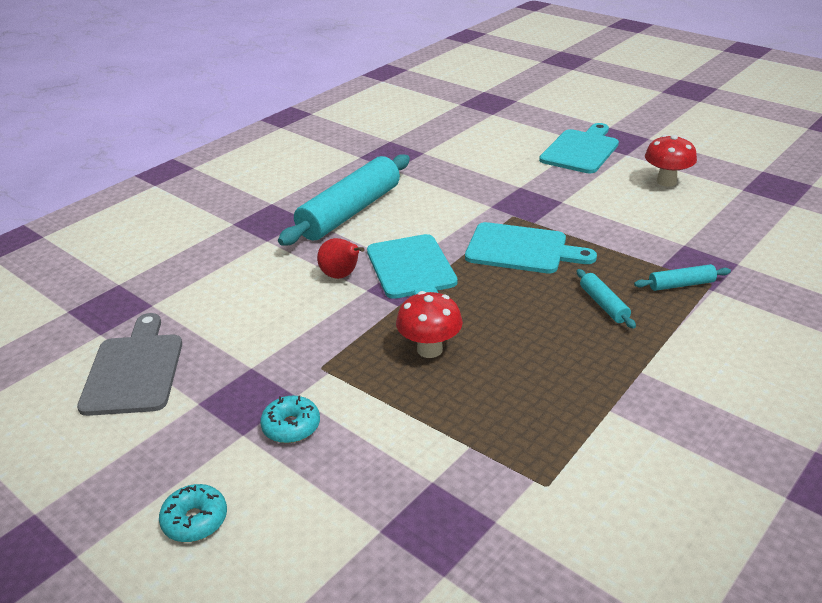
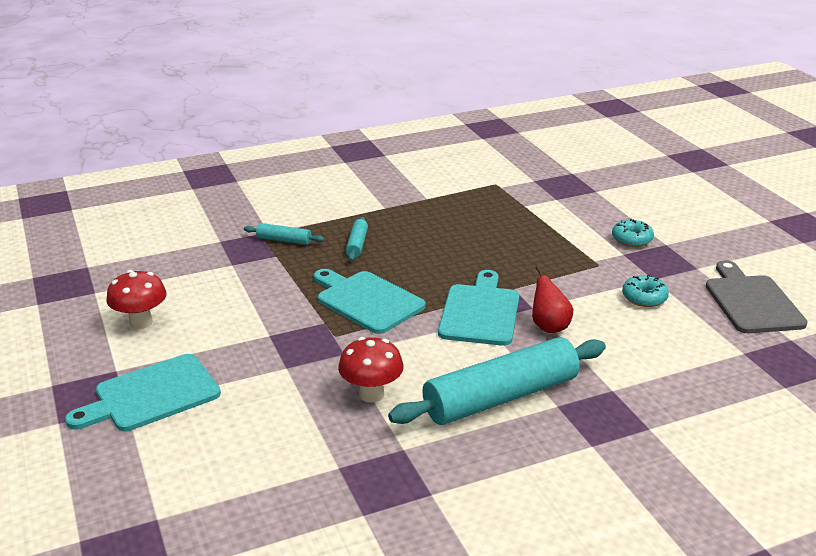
camera: 155 degrees left, 5 degrees down
(134, 370) = (751, 301): grey cutting board -> grey cutting board turned 150 degrees clockwise
(195, 520) = (700, 217): turquoise donut -> turquoise donut (644, 298)
(429, 349) = (511, 253): red mushroom -> red mushroom (371, 394)

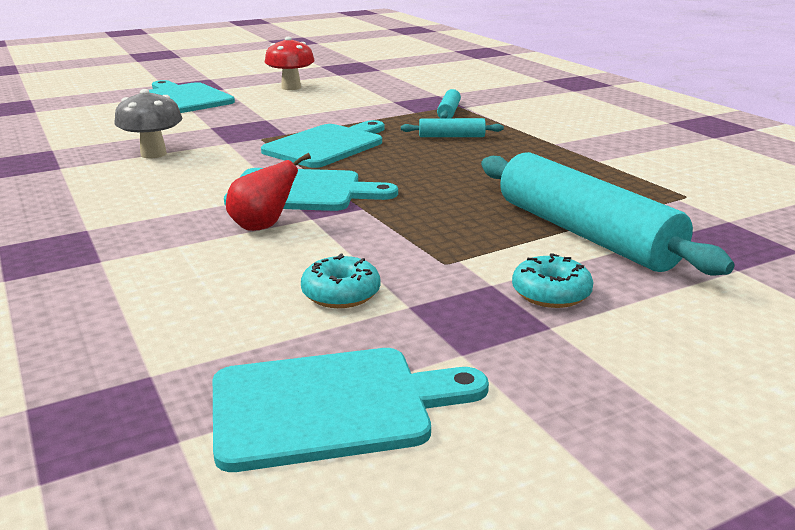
camera: 85 degrees right, 5 degrees down
(371, 394) = (153, 154): red mushroom -> grey mushroom
(501, 397) = (119, 202): turquoise rolling pin -> turquoise rolling pin (585, 234)
(751, 301) = (331, 406): grey cutting board -> turquoise cutting board

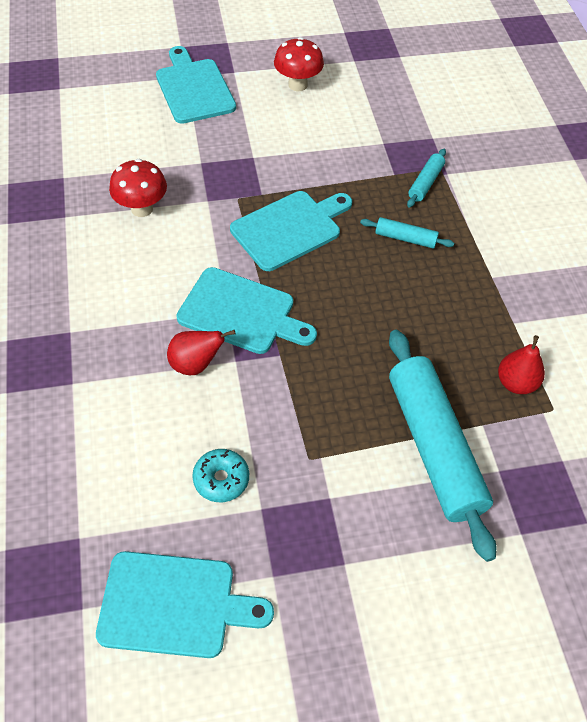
camera: 15 degrees right, 30 degrees up
(153, 154) = (142, 209): grey mushroom -> red mushroom
(551, 294) = (365, 523): turquoise donut -> none
(634, 188) = (516, 383): none -> red pear

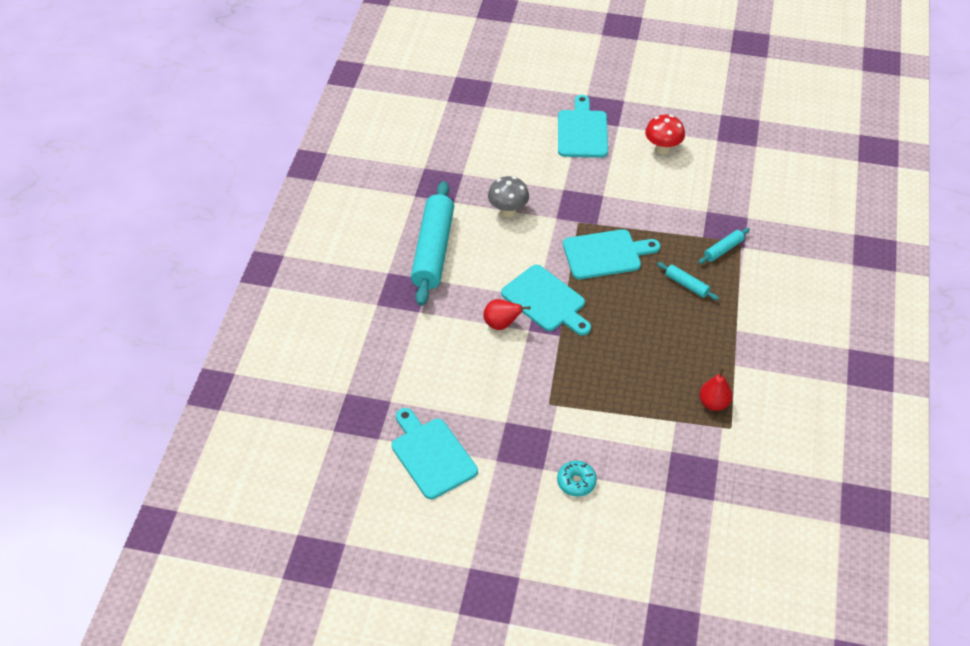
camera: 25 degrees right, 5 degrees down
(142, 209) = (508, 211): red mushroom -> grey mushroom
(174, 605) = (431, 455): turquoise cutting board -> turquoise cutting board turned 150 degrees counterclockwise
(221, 479) = (488, 397): turquoise donut -> turquoise donut (576, 482)
(434, 447) = (634, 423): turquoise rolling pin -> turquoise rolling pin (433, 251)

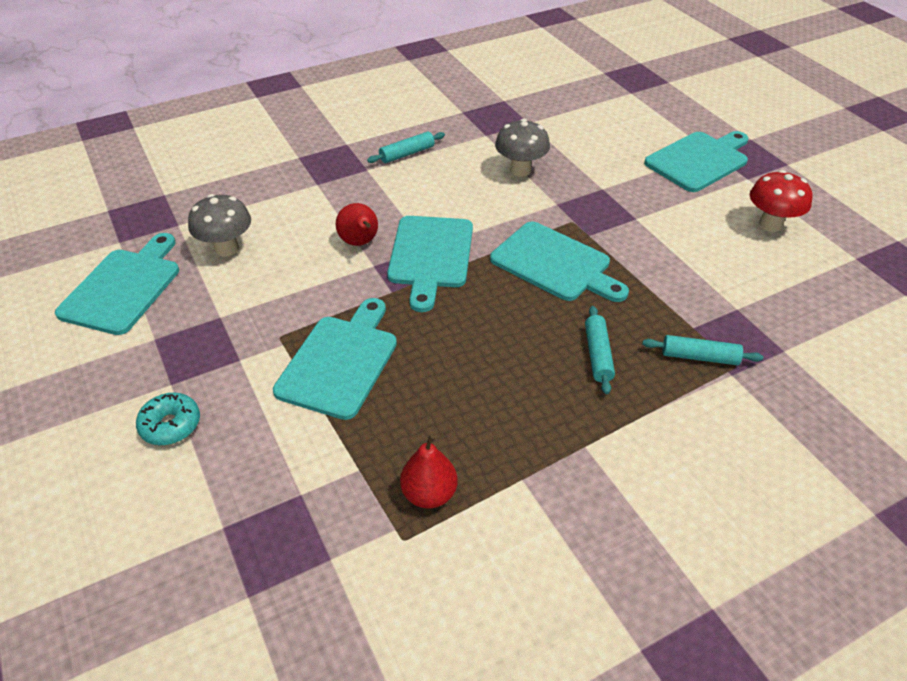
camera: 50 degrees right, 5 degrees down
(433, 251) = (407, 154): turquoise rolling pin -> turquoise rolling pin, size x0.44
(442, 388) = (227, 248): none -> grey mushroom
(594, 388) = (340, 362): none -> turquoise cutting board

